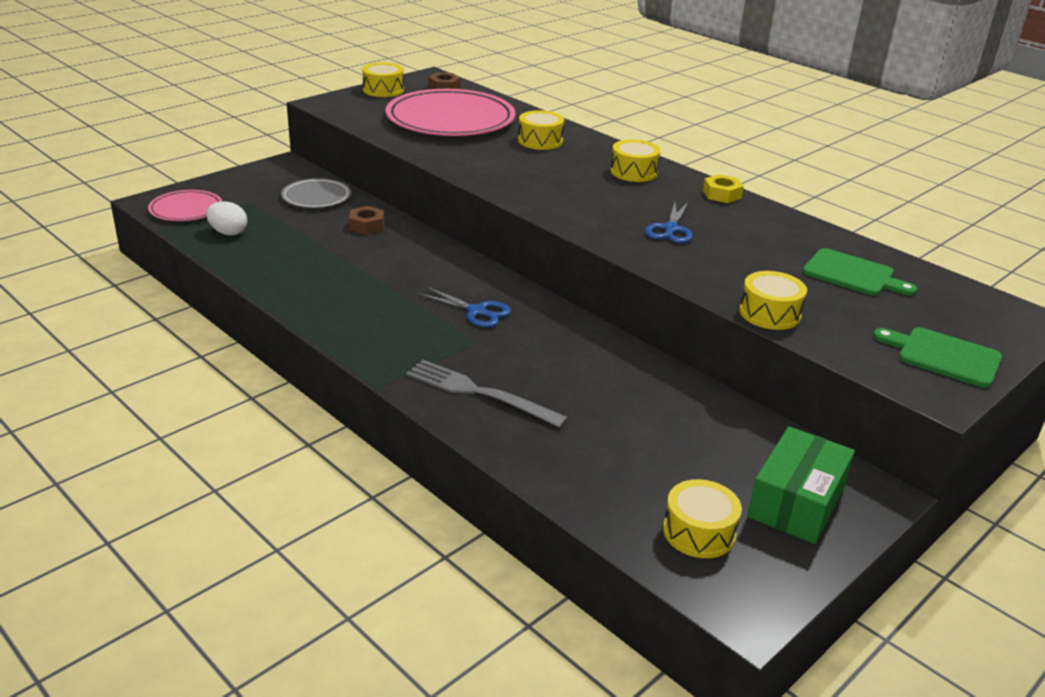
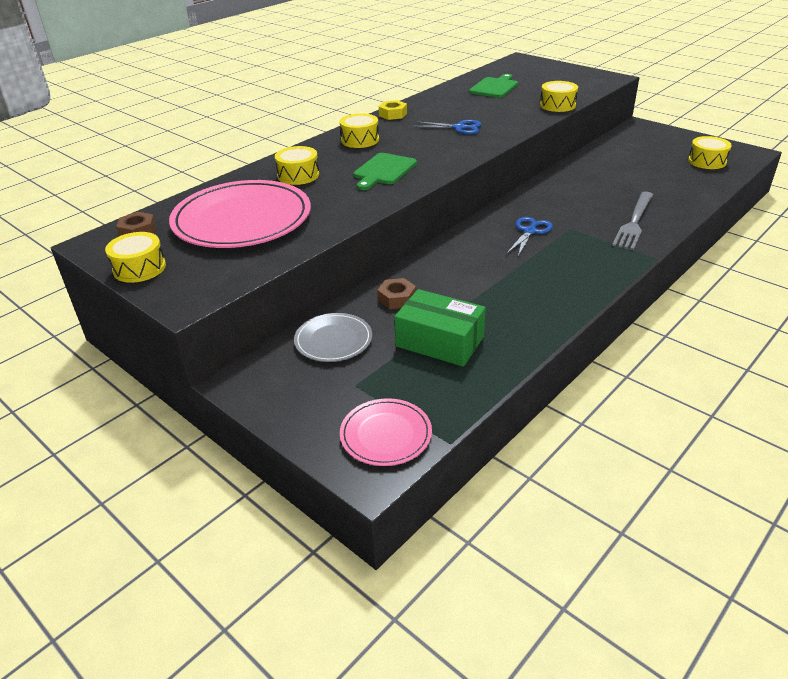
camera: 90 degrees left, 5 degrees up
(228, 232) = (439, 384): white egg -> none
(796, 502) = (662, 141): green box -> green box (439, 341)
(943, 356) = (573, 75): green cutting board -> green cutting board (383, 171)

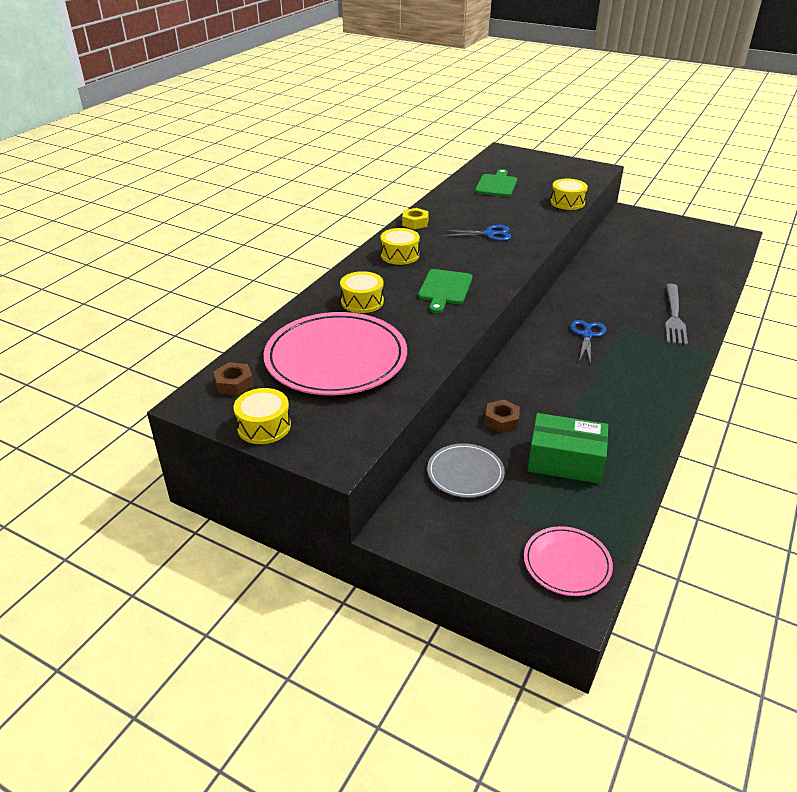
camera: 15 degrees left, 0 degrees up
(707, 161) = (705, 246): yellow drum -> none

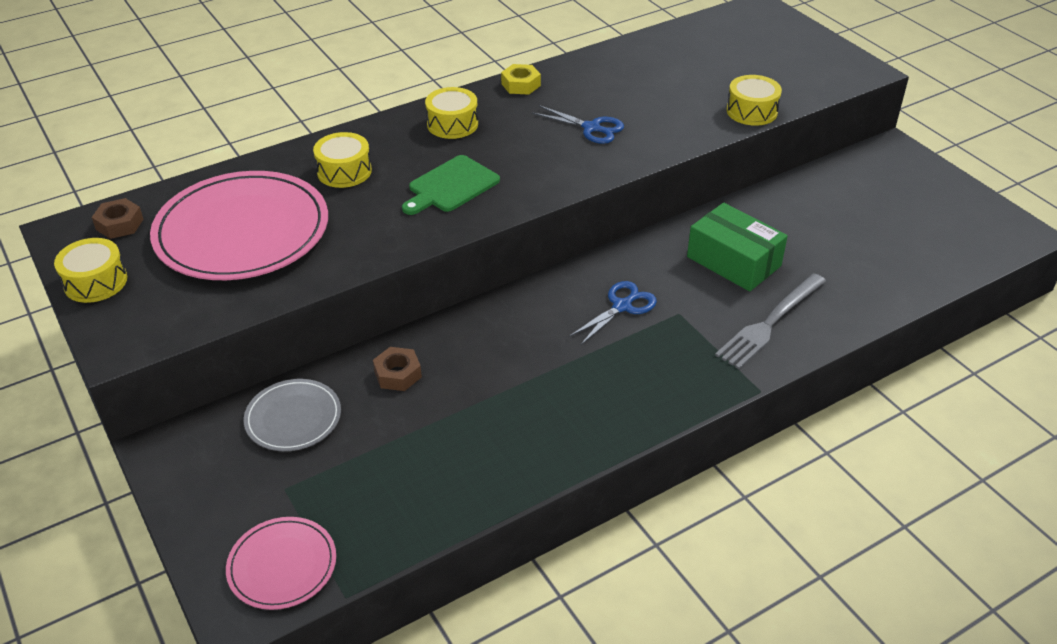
camera: 30 degrees right, 5 degrees up
(496, 185) = (687, 58): green cutting board -> none
(565, 461) = (412, 452): green box -> green box (733, 261)

